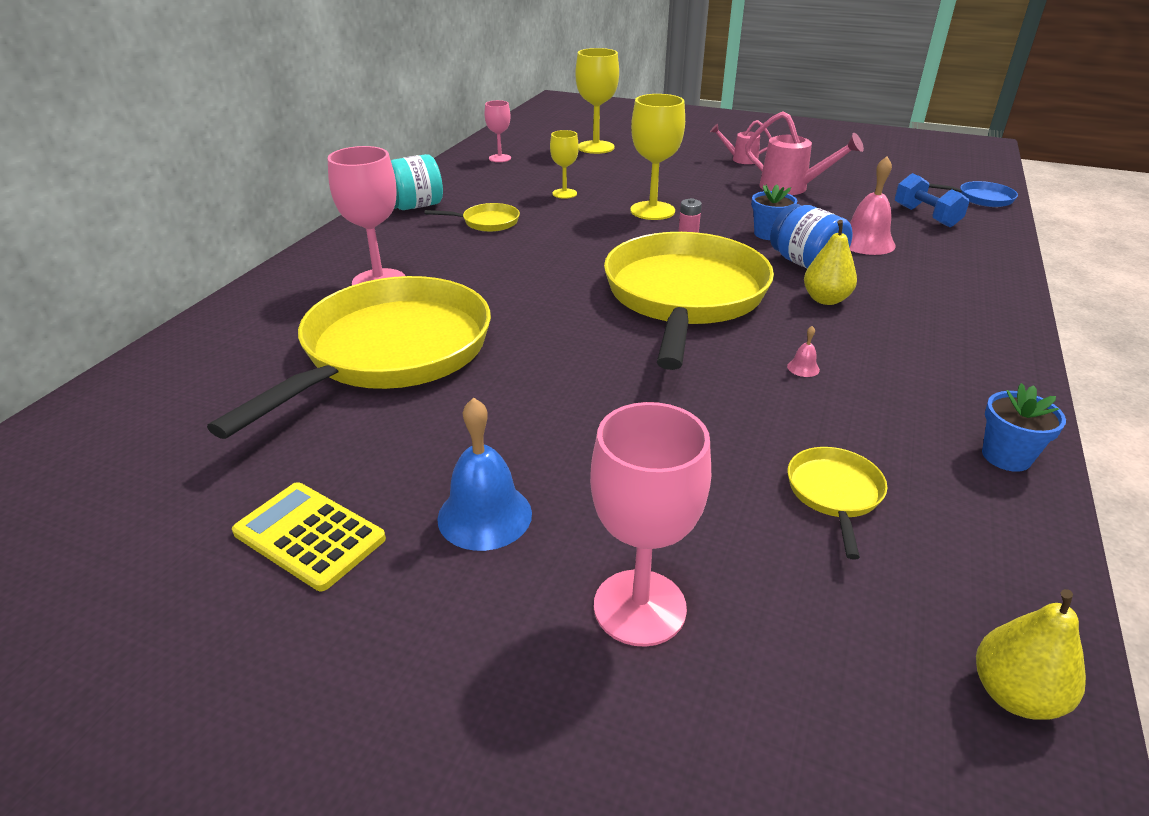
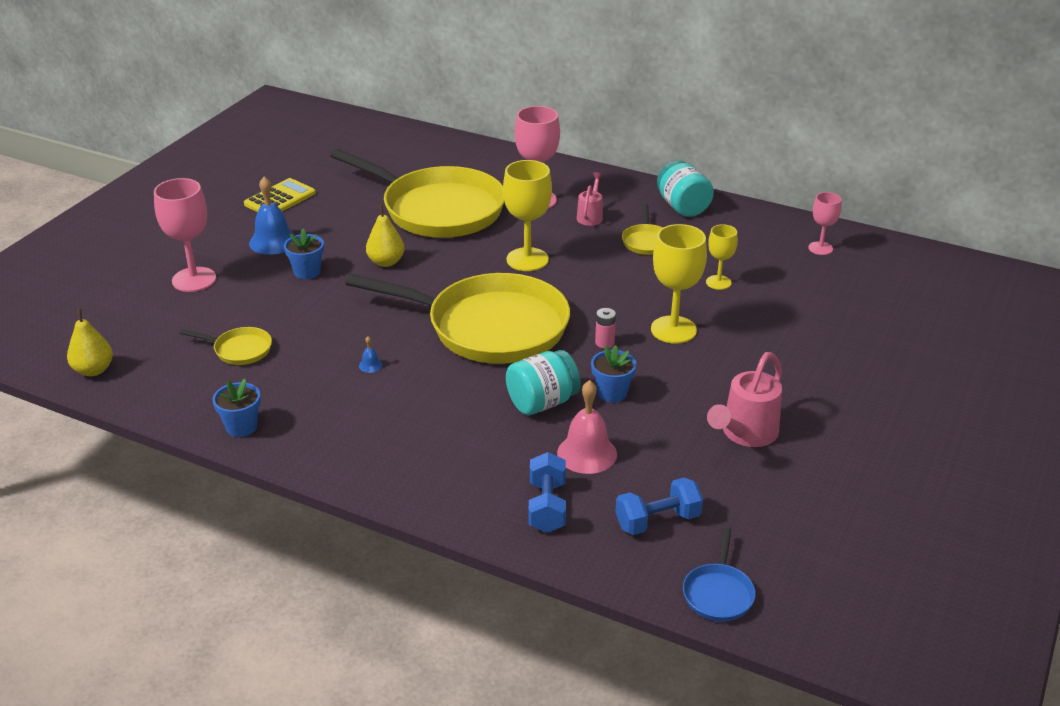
camera: 95 degrees right, 0 degrees up
(586, 456) = (307, 272): none -> blue flower pot
(596, 147) = (871, 309): yellow goblet -> yellow goblet (527, 259)
(740, 159) = (846, 412): pink watering can -> pink watering can (590, 216)
(803, 368) = (370, 365): pink bell -> blue bell
(805, 263) = (542, 402): blue jar -> turquoise jar
(825, 299) = (470, 399): yellow pear -> yellow pear (386, 262)
(953, 256) = (547, 507): none -> blue dumbbell

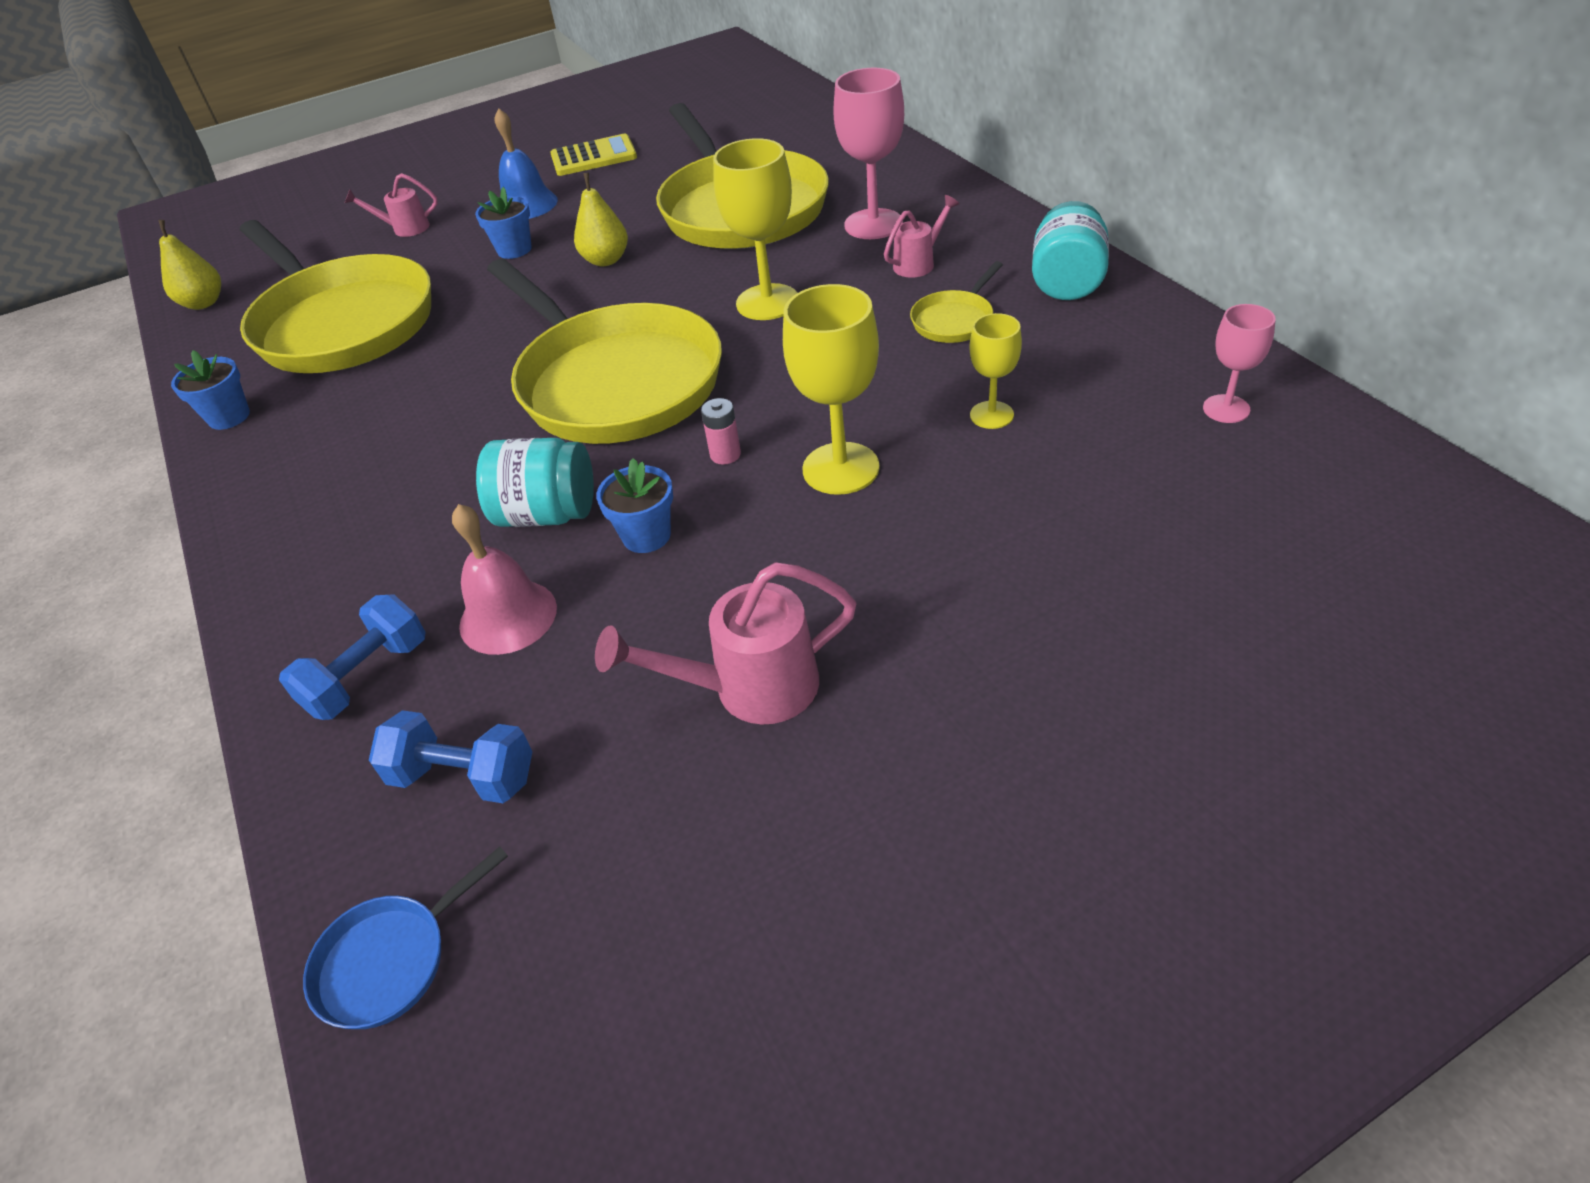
camera: 40 degrees right, 10 degrees up
(194, 279) = (405, 228): pink goblet -> pink watering can
(239, 350) = (342, 323): yellow pan -> yellow pan, size x2.49
(370, 365) = (432, 387): blue bell -> none

